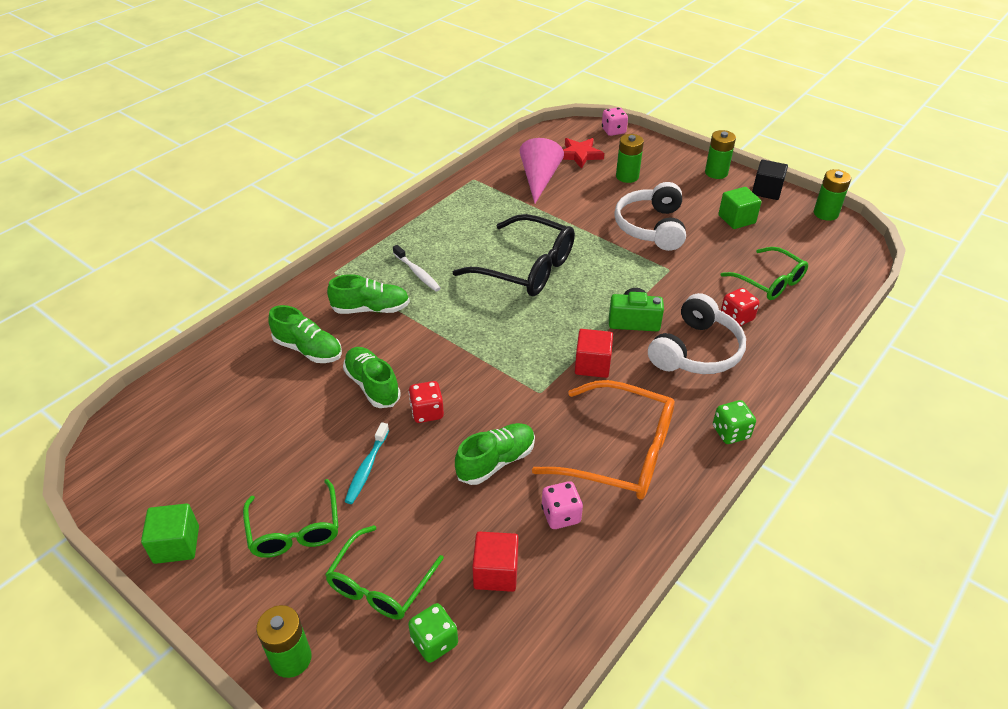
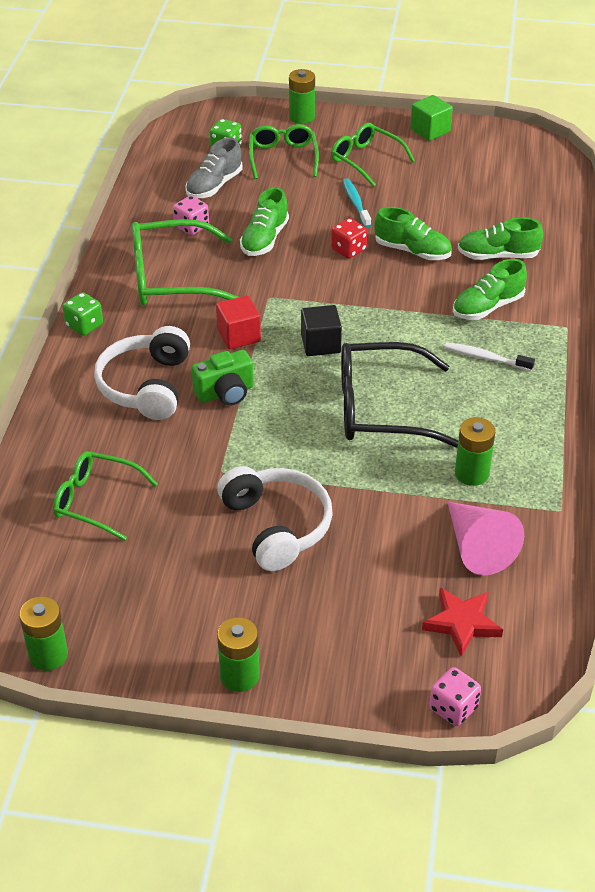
camera: 150 degrees right, 0 degrees up
(496, 572) = (214, 186): red cube -> grey shoe
(620, 453) = (171, 278): orange glasses -> green glasses
(627, 176) = (364, 607): green battery -> green battery (471, 473)
(736, 219) = (172, 588): green cube -> none
(736, 317) = (118, 438): red dice -> none
(766, 191) = (148, 667): black cube -> black cube (320, 344)

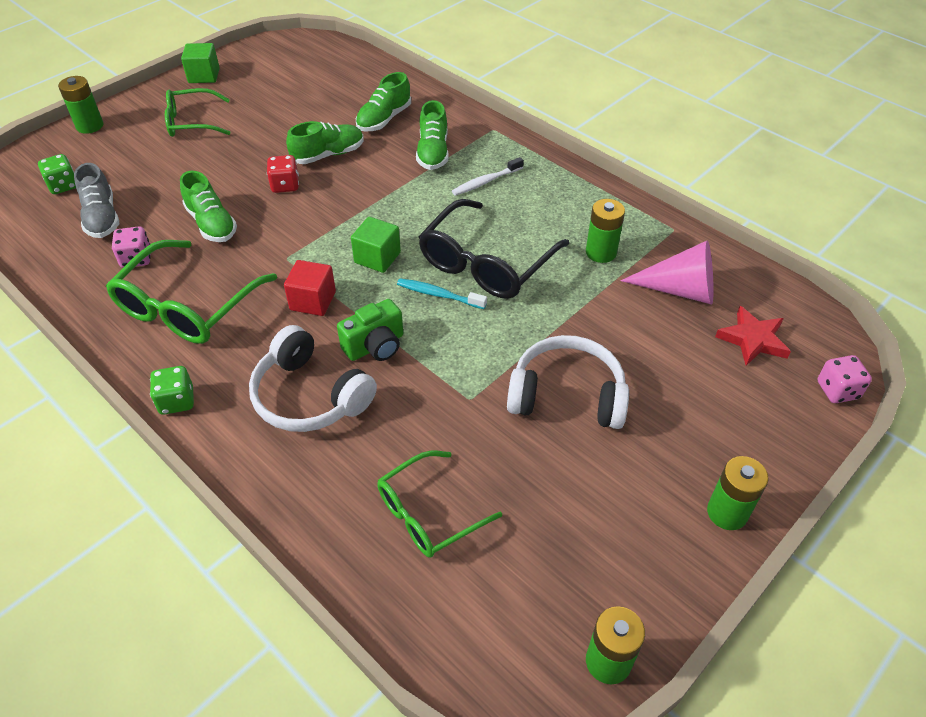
camera: 55 degrees left, 5 degrees up
(225, 393) = (375, 346): green camera -> green camera turned 45 degrees clockwise
(283, 157) = (124, 161): green glasses -> none
(320, 344) = (377, 257): black cube -> green cube
(355, 203) = (235, 153): turquoise toothbrush -> turquoise toothbrush (439, 295)

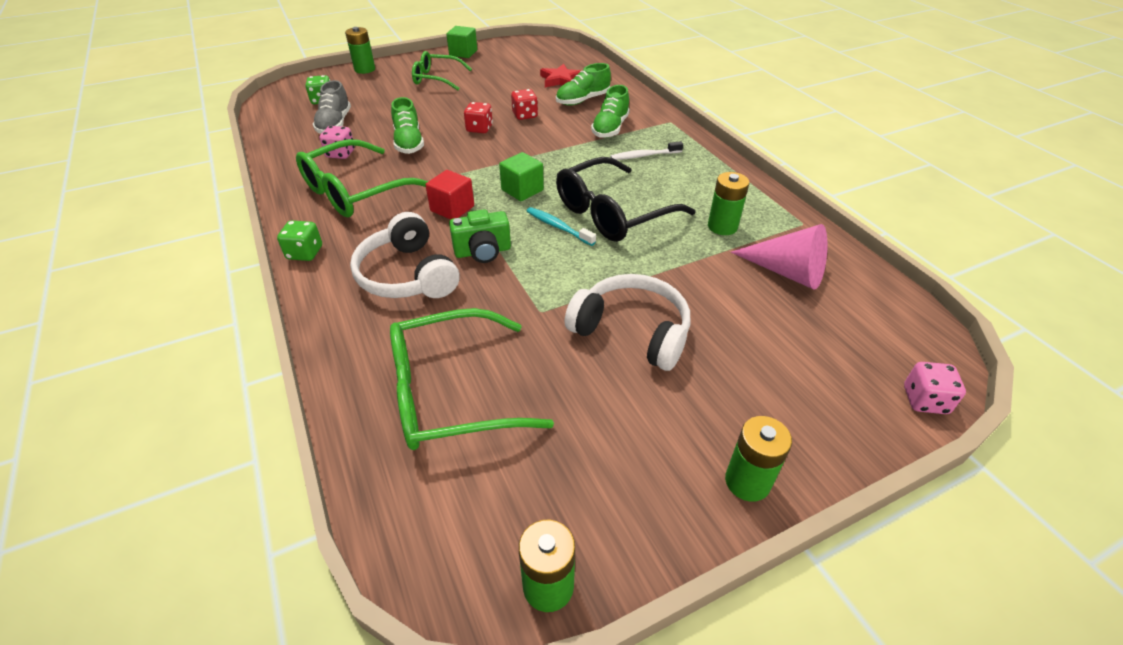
camera: 20 degrees right, 5 degrees down
(328, 155) = (525, 115): green shoe -> red dice
(428, 513) = (450, 393): green glasses -> green glasses, size x1.55
(752, 339) = (846, 331): red star -> red star (561, 80)

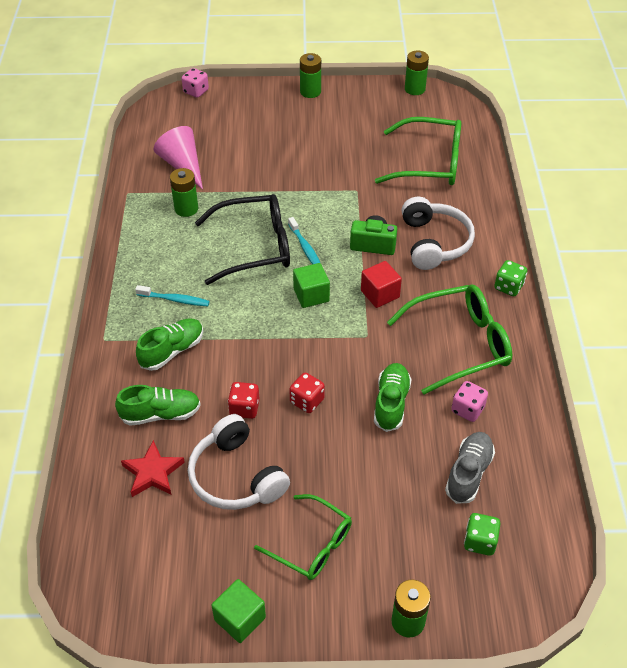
camera: 155 degrees left, 5 degrees up
(632, 331) = (310, 162): white headphones -> white headphones (236, 476)
(644, 156) = (175, 300): white toothbrush -> turquoise toothbrush

